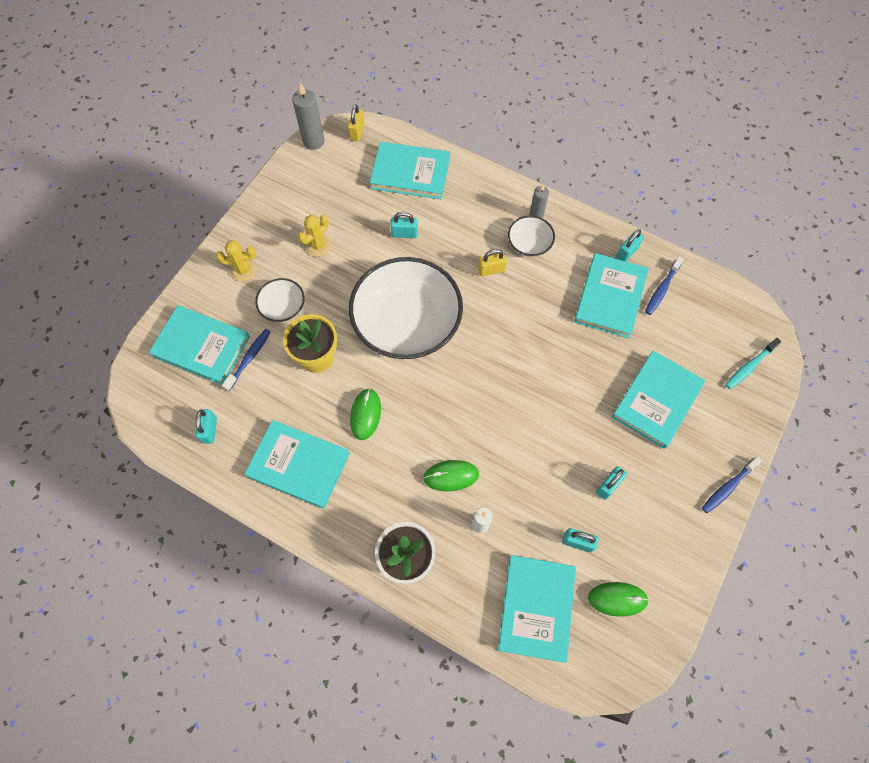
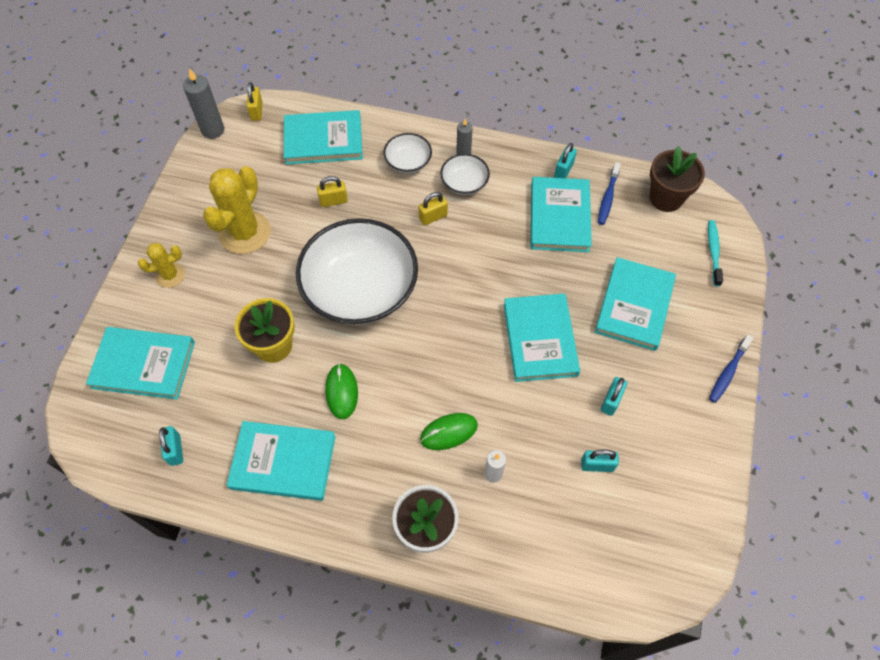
camera: 15 degrees left, 5 degrees down
(249, 358) = (200, 364): blue toothbrush -> none
(283, 307) = (223, 303): white bowl -> white bowl (408, 162)
(318, 245) = (245, 232): yellow cactus -> yellow cactus, size x1.83
(404, 234) = (333, 201): turquoise padlock -> yellow padlock
(536, 608) = (574, 543): turquoise book -> turquoise book (540, 339)
(617, 599) = (653, 511): green mouse -> none
(718, 302) = (666, 198): none -> brown flower pot
(749, 366) = (713, 252): turquoise toothbrush -> turquoise toothbrush turned 150 degrees clockwise

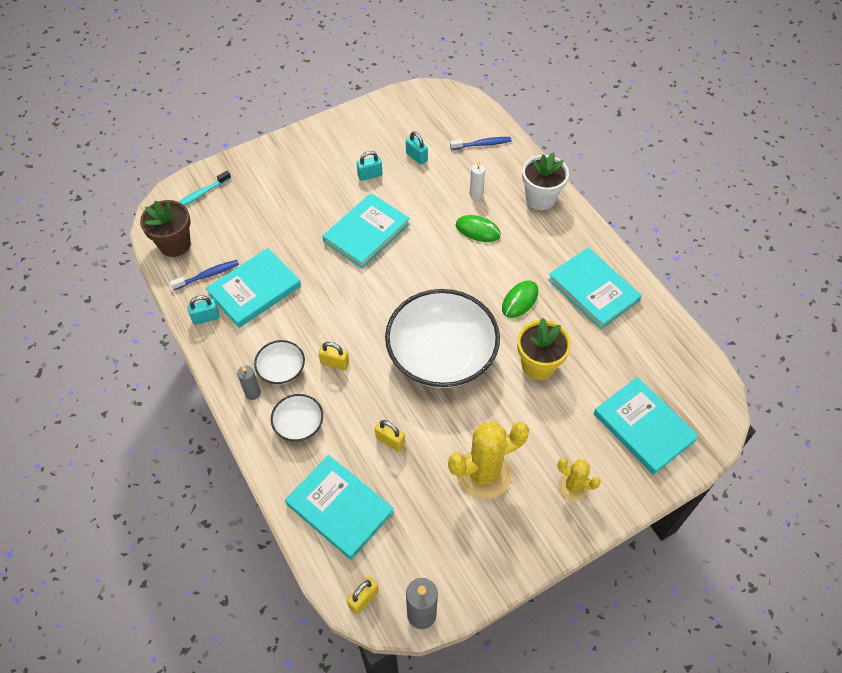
camera: 135 degrees left, 5 degrees down
(175, 450) = (659, 350): turquoise padlock -> none
(634, 305) = (289, 206): turquoise book -> none
(728, 372) = (291, 140): blue toothbrush -> blue toothbrush (482, 144)

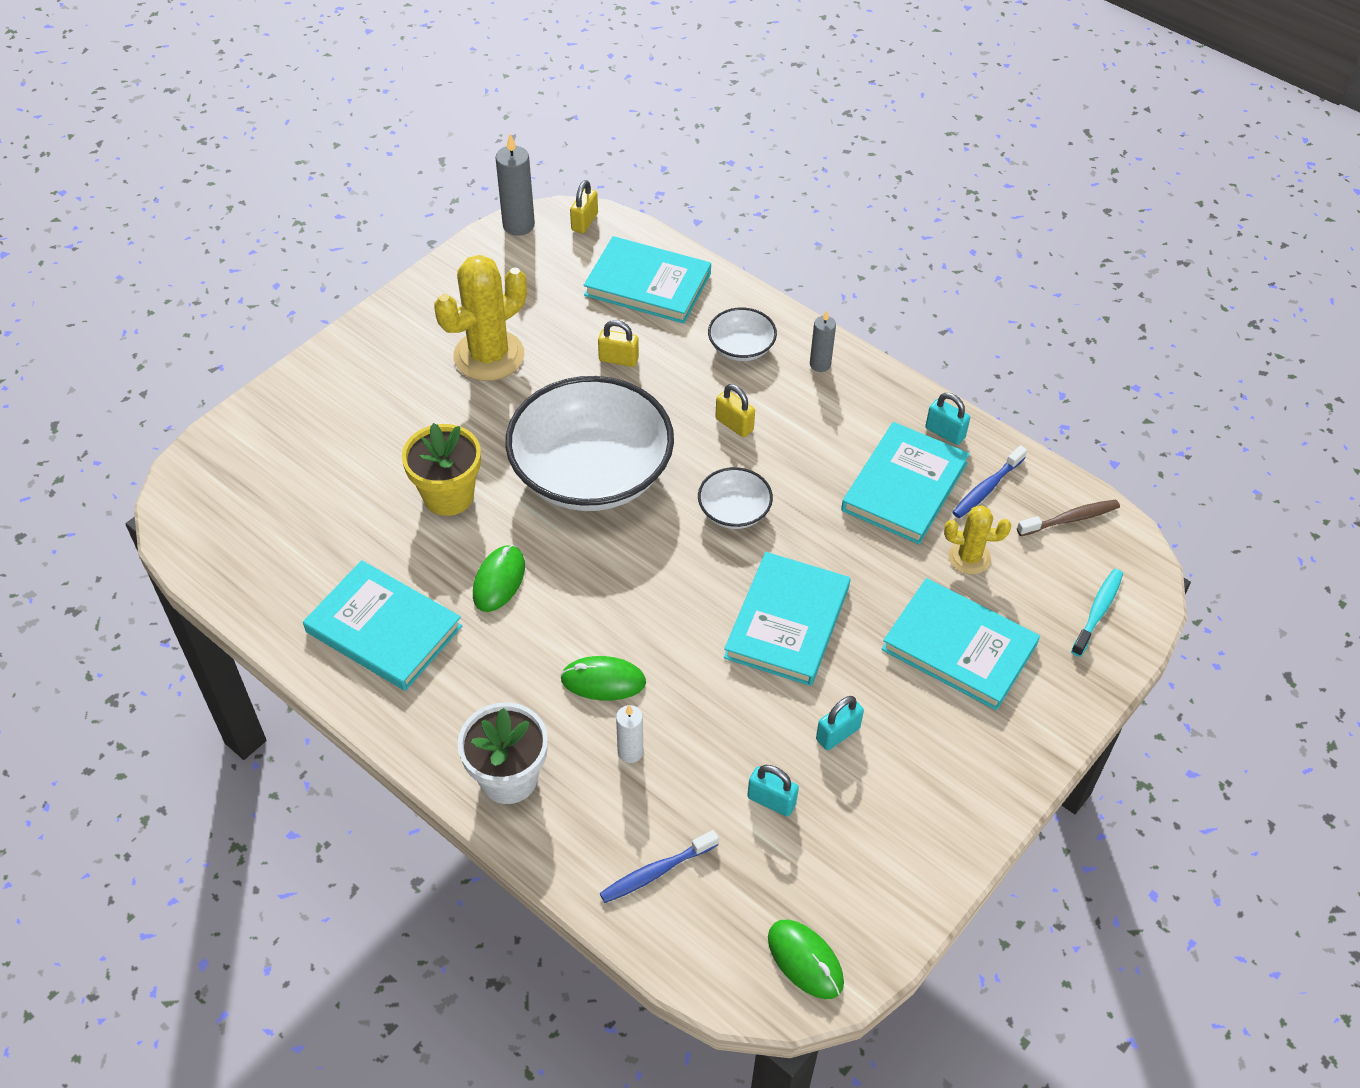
camera: 160 degrees right, 5 degrees down
(175, 244) = (1070, 519): brown flower pot -> brown toothbrush
(206, 318) = (945, 433): turquoise padlock -> turquoise padlock turned 75 degrees clockwise
(281, 369) = (800, 399): white bowl -> white bowl (734, 511)
(335, 363) = (734, 424): yellow padlock -> yellow padlock turned 45 degrees clockwise
(431, 100) = (805, 960): none -> green mouse
(573, 486) = (374, 370): yellow cactus -> yellow cactus (969, 557)
(643, 427) = (287, 457): turquoise book -> turquoise book (959, 647)

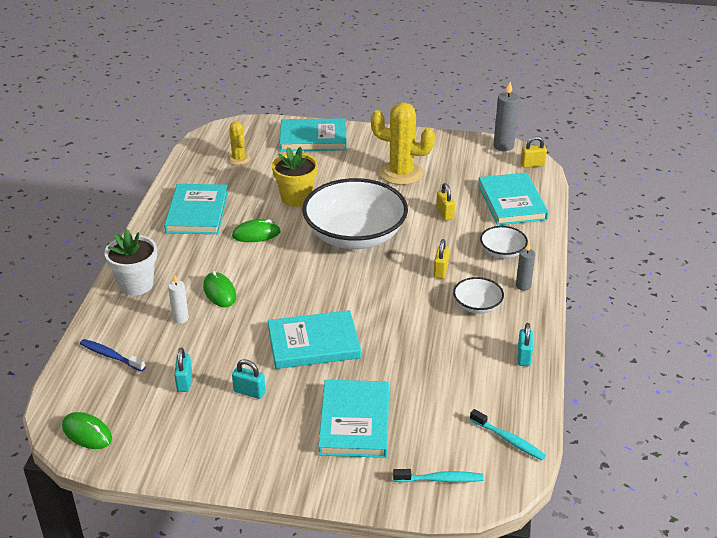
camera: 60 degrees right, 15 degrees down
(734, 511) = (376, 294): white bowl -> white bowl (477, 305)
(805, 960) = (87, 433): green mouse -> green mouse turned 75 degrees counterclockwise
(905, 487) = (461, 354): turquoise book -> turquoise book (313, 138)
(969, 557) = (430, 402): yellow cactus -> yellow cactus (238, 159)
(986, 488) = (496, 391): blue toothbrush -> none
(1070, 519) = (509, 440): brown toothbrush -> turquoise toothbrush

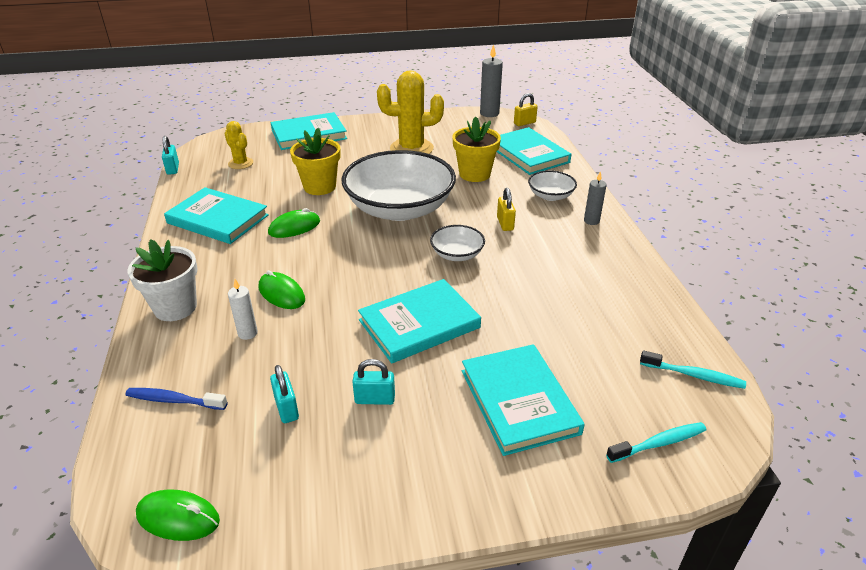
camera: 20 degrees left, 0 degrees up
(197, 212) = (218, 219): turquoise book -> turquoise book turned 45 degrees counterclockwise
(444, 213) = (474, 174): yellow padlock -> yellow flower pot
(477, 305) = (562, 247): white bowl -> white bowl (457, 254)
(524, 357) = (642, 285): turquoise padlock -> turquoise padlock (173, 169)

